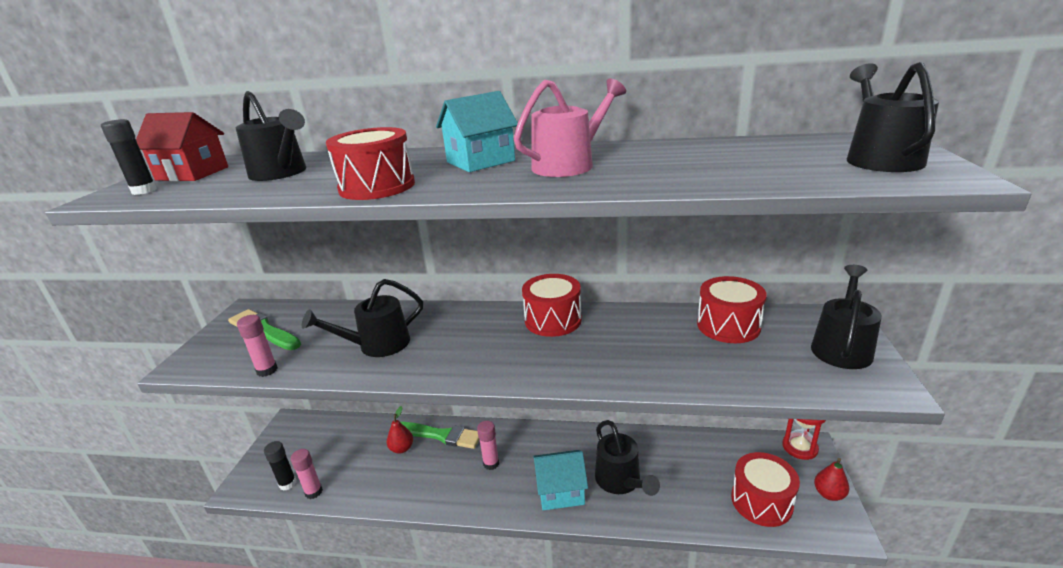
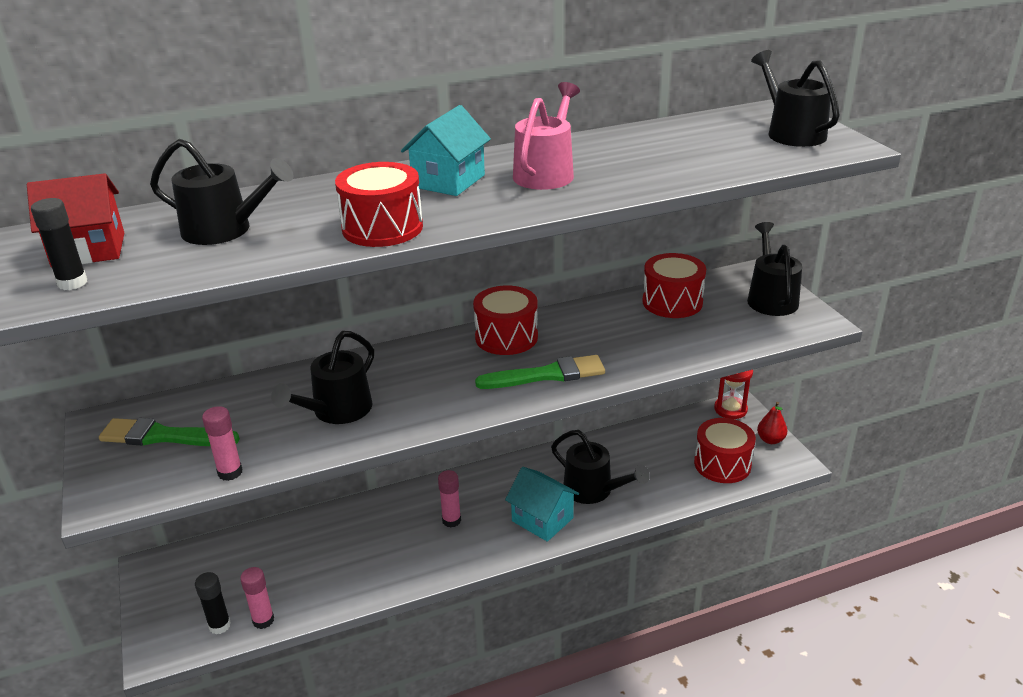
camera: 30 degrees left, 5 degrees up
(402, 448) = (334, 542): red pear -> none
(441, 435) = (371, 514): green brush -> green brush (547, 375)
(560, 491) = (542, 519): turquoise house -> turquoise house turned 75 degrees clockwise

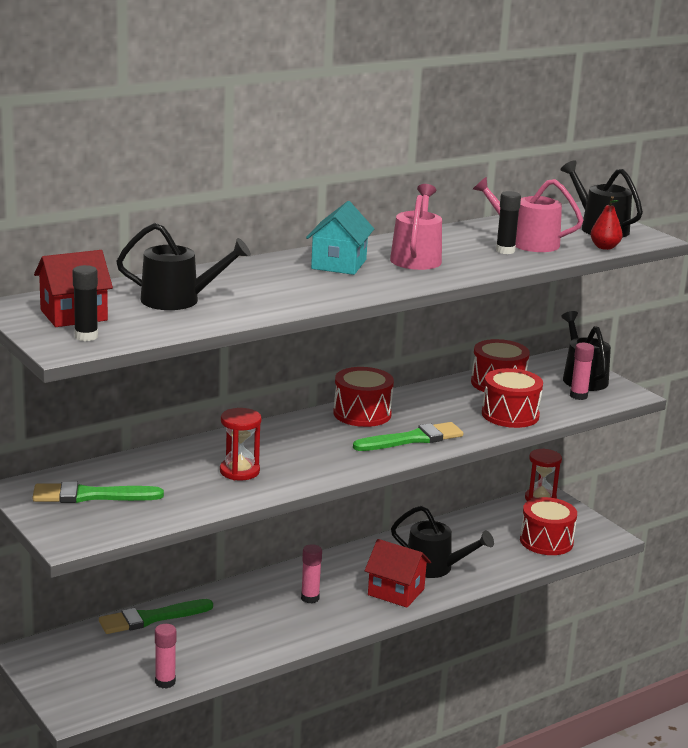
camera: 15 degrees left, 10 degrees down
(219, 625) = (124, 689): black glue stick -> black glue stick (505, 251)
(230, 472) = (171, 516): pink glue stick -> pink glue stick (578, 396)
(285, 533) = (151, 618): none -> green brush
(337, 411) = (239, 471): black watering can -> red hourglass
(382, 228) = (310, 297): red drum -> red drum (510, 415)
(542, 519) = (396, 592): turquoise house -> red house
(692, 152) = (527, 242): none -> pink watering can
(770, 440) = (584, 521): red pear -> red pear (604, 247)

